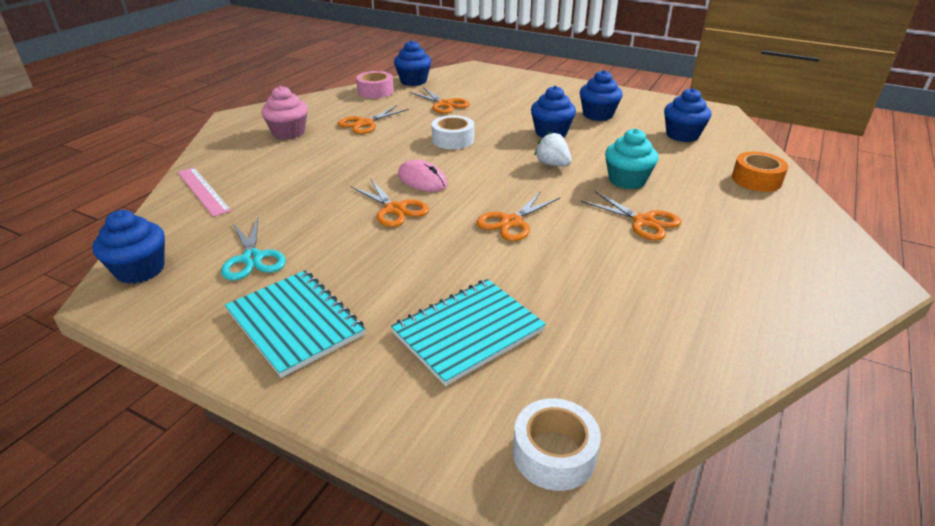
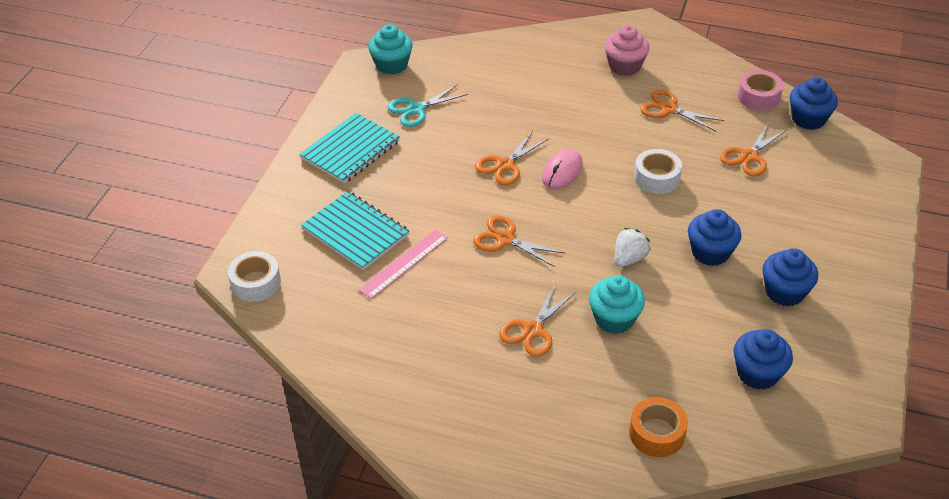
camera: 80 degrees right, 10 degrees up
(140, 270) = (391, 65): blue cupcake -> turquoise cupcake
(203, 191) = (501, 54): pink ruler -> pink ruler (404, 263)

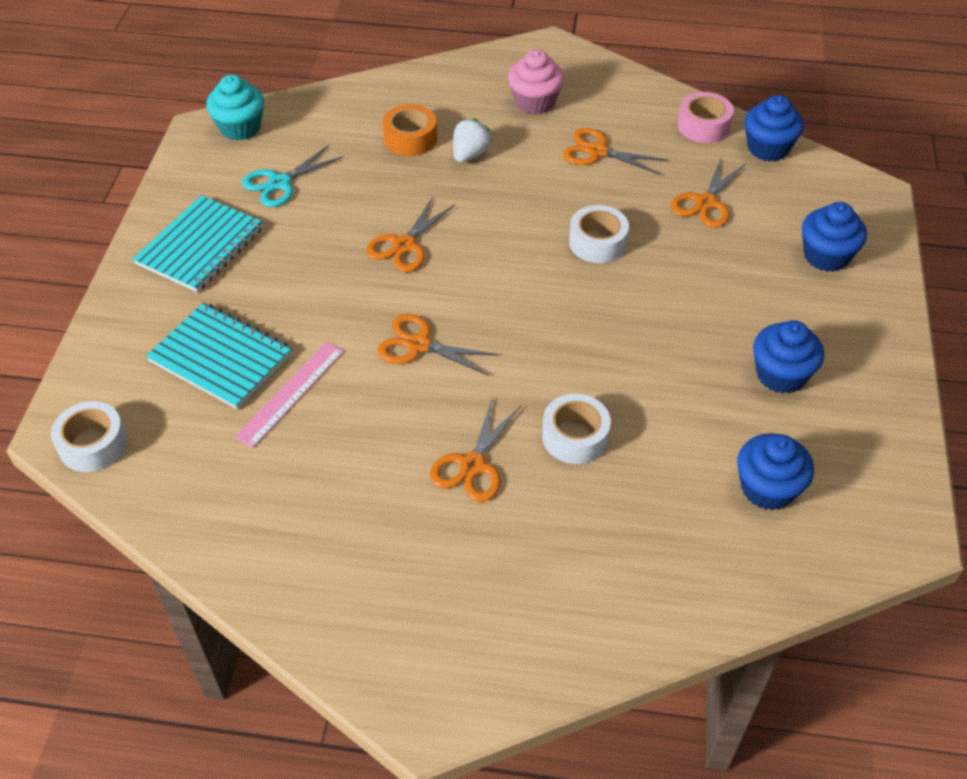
camera: 10 degrees left, 5 degrees up
(562, 172) = (478, 246): pink mouse -> none
(614, 319) = (575, 436): turquoise cupcake -> white tape
(629, 259) = (580, 353): white strawberry -> white strawberry (470, 154)
(657, 433) = (655, 588): orange tape -> orange tape (410, 138)
(710, 252) = (680, 333): blue cupcake -> blue cupcake (826, 256)

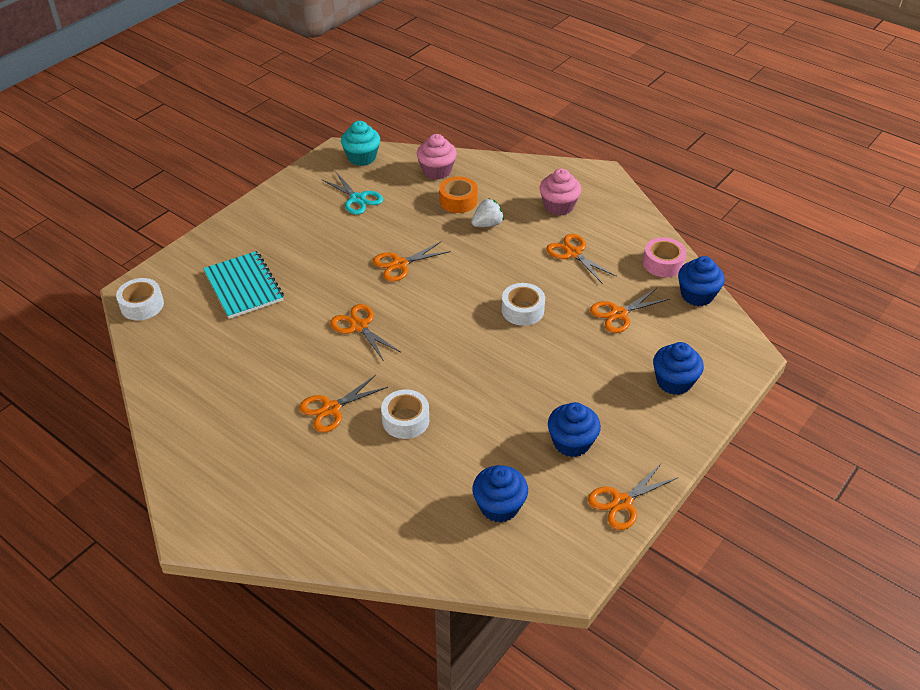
camera: 30 degrees right, 5 degrees down
(200, 246) = (283, 219): turquoise notebook -> none
(279, 183) = (357, 199): turquoise scissors -> turquoise scissors turned 120 degrees counterclockwise
(290, 393) = (264, 322): pink ruler -> none
(352, 111) = (437, 171): none -> pink cupcake
(888, 418) = (622, 502): none -> orange scissors

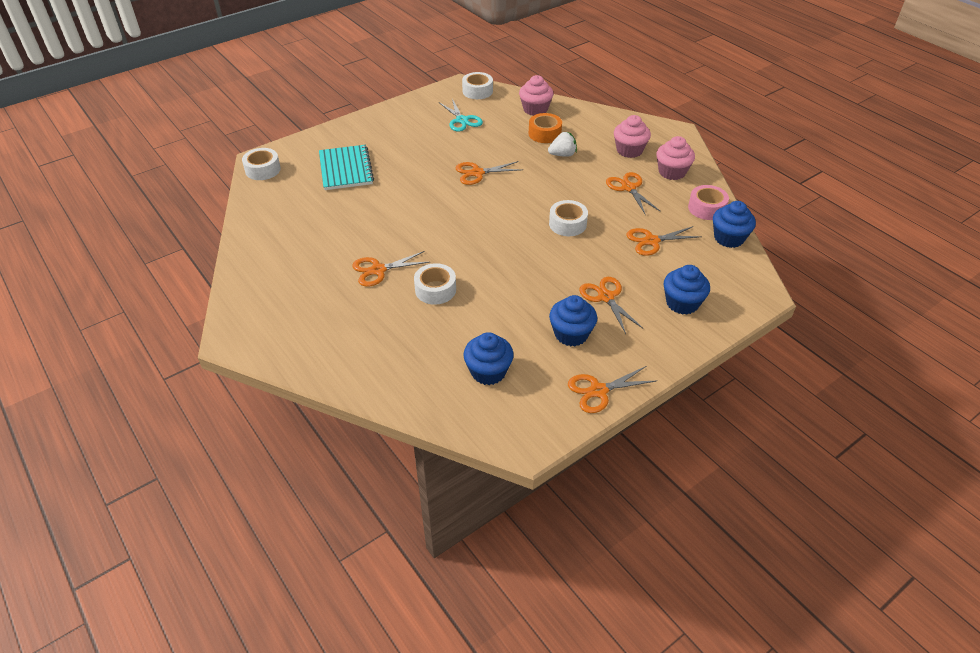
camera: 15 degrees right, 0 degrees up
(359, 326) = (425, 213): orange scissors -> orange scissors (606, 297)
(362, 157) = (477, 91): turquoise cupcake -> white tape
(613, 225) = (672, 172): none -> pink cupcake

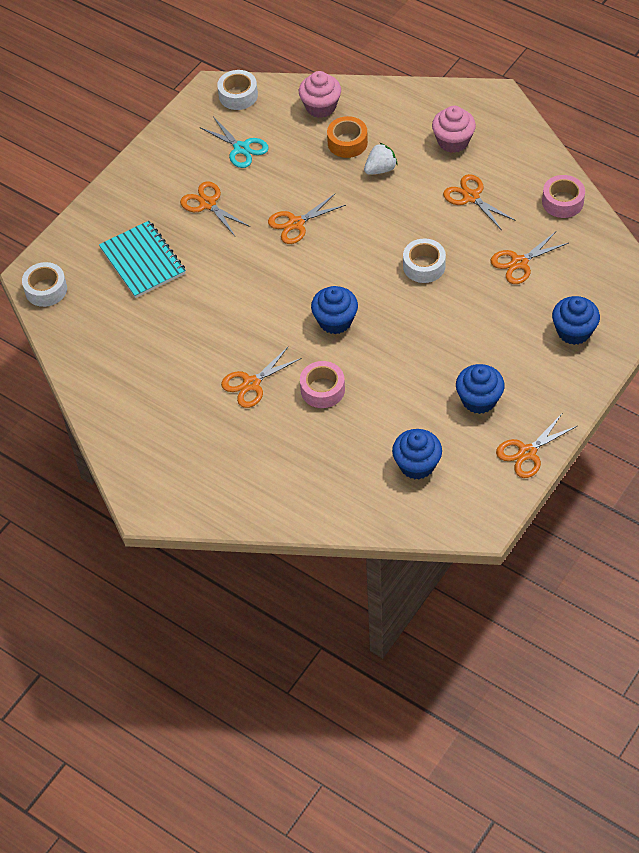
camera: 15 degrees left, 10 degrees up
(435, 290) = (322, 389): white tape -> pink tape
(606, 297) = (497, 346): orange scissors -> orange scissors (208, 204)
(672, 172) = (510, 161): pink cupcake -> none
(729, 238) = (596, 236): blue cupcake -> blue cupcake (335, 321)

